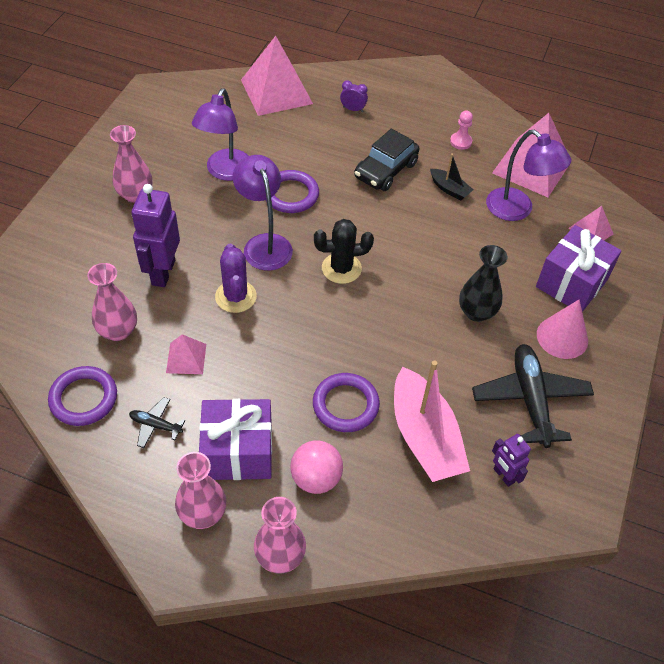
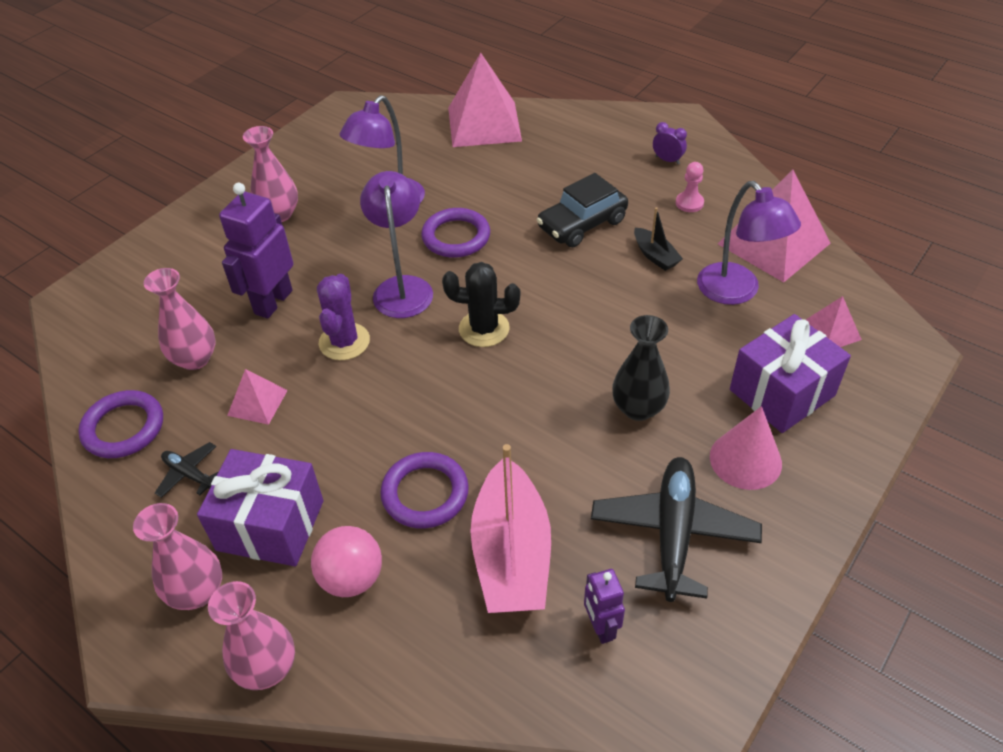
camera: 20 degrees right, 5 degrees down
(353, 109) = (567, 152): purple clock -> purple clock (667, 160)

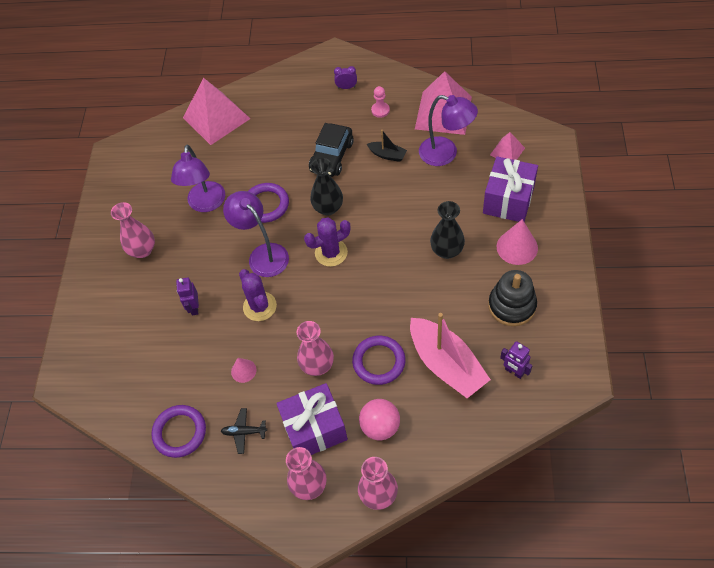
camera: 30 degrees left, 10 degrees up
(195, 359) = (181, 369): pink vase -> pink vase (317, 365)
(257, 403) = (243, 371): pink pyramid -> pink cone
(273, 302) = (194, 308): purple robot -> purple robot, size x0.56
(484, 329) = (331, 253): black cactus -> purple cactus
(526, 277) = (328, 208): none -> black vase
(673, 533) = (512, 305): black plane -> black stacking toy

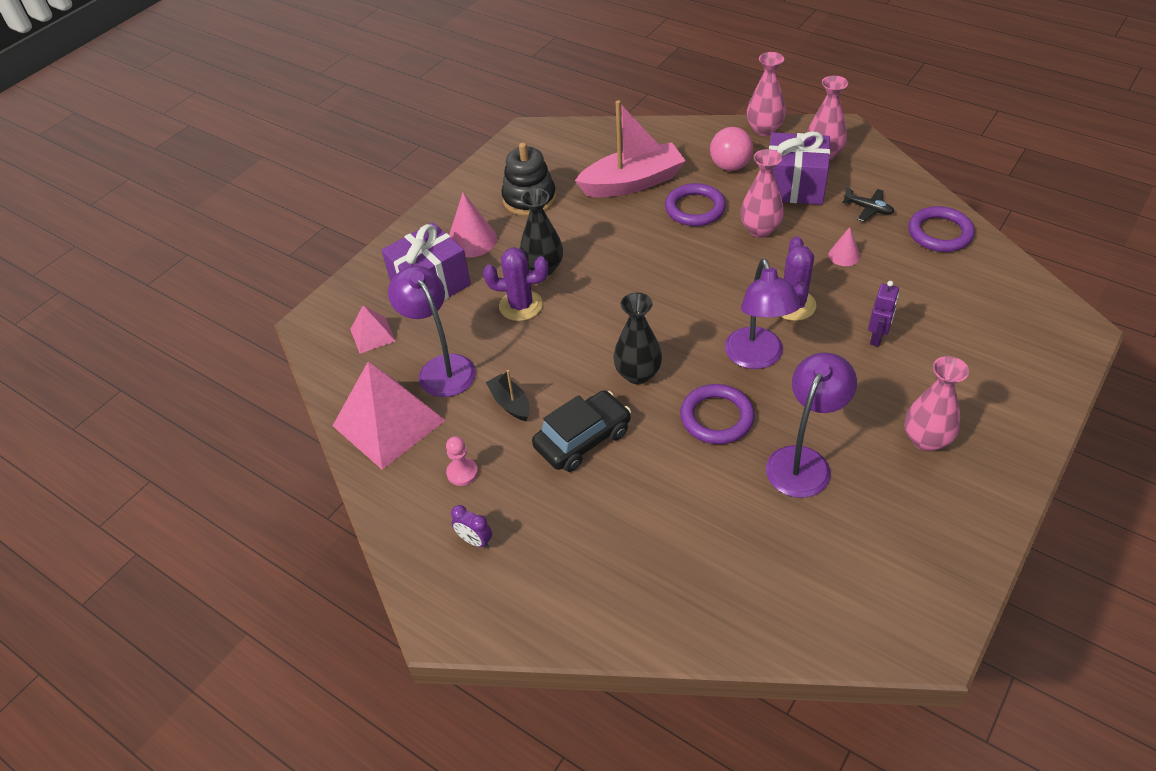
camera: 150 degrees left, 10 degrees down
(216, 118) = (715, 605): pink pyramid -> none
(331, 253) = (672, 322): purple cactus -> purple cactus (521, 305)
(446, 364) = (632, 183): pink boat -> pink boat turned 75 degrees clockwise
(514, 372) = (578, 156): purple robot -> none

